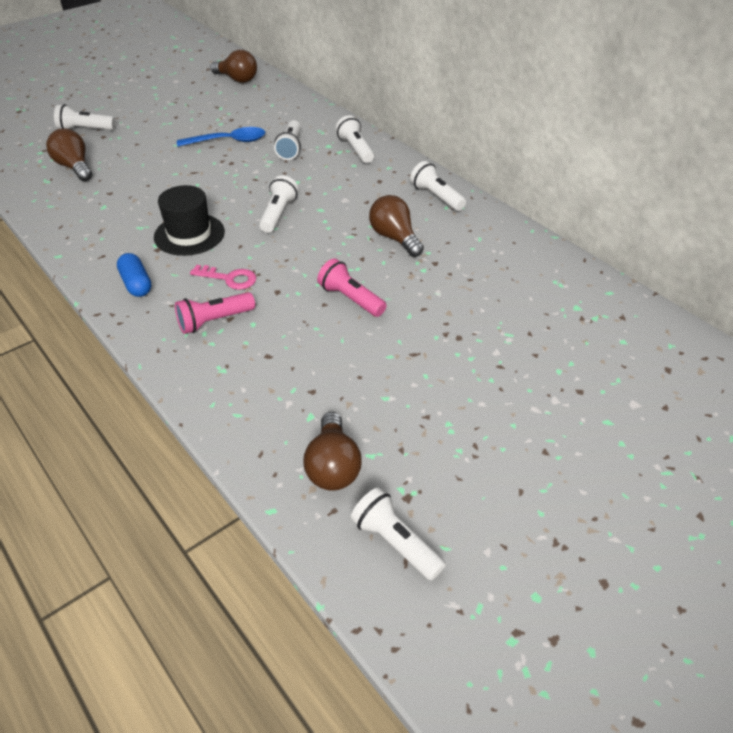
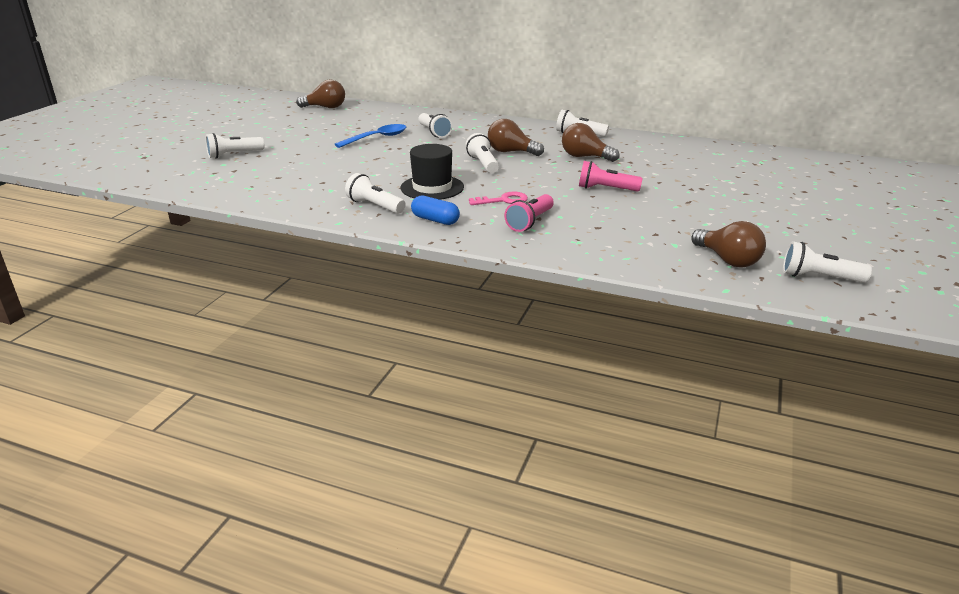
camera: 30 degrees left, 15 degrees down
(74, 167) = (263, 176): brown light bulb -> brown light bulb (511, 152)
(356, 149) = (484, 124): white flashlight -> white flashlight (375, 206)

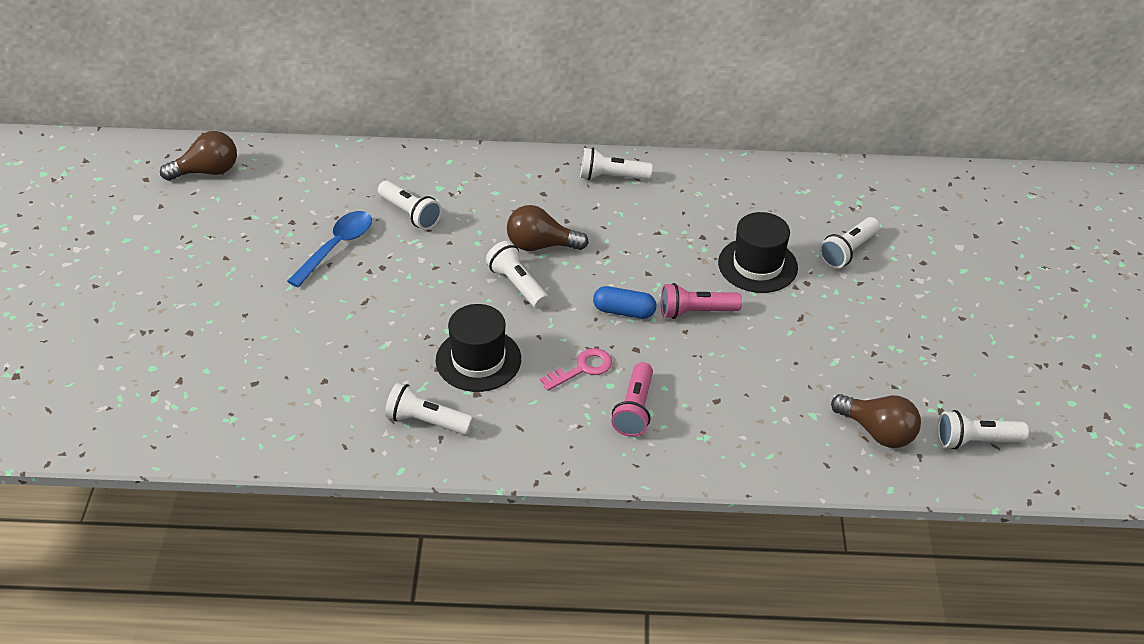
camera: 20 degrees left, 15 degrees up
(234, 155) = (152, 339): white flashlight -> white flashlight (848, 251)
(435, 220) = (519, 434): blue capsule -> blue capsule (624, 311)
(585, 157) = (641, 237): brown light bulb -> none
(666, 177) = (757, 265): none -> black hat

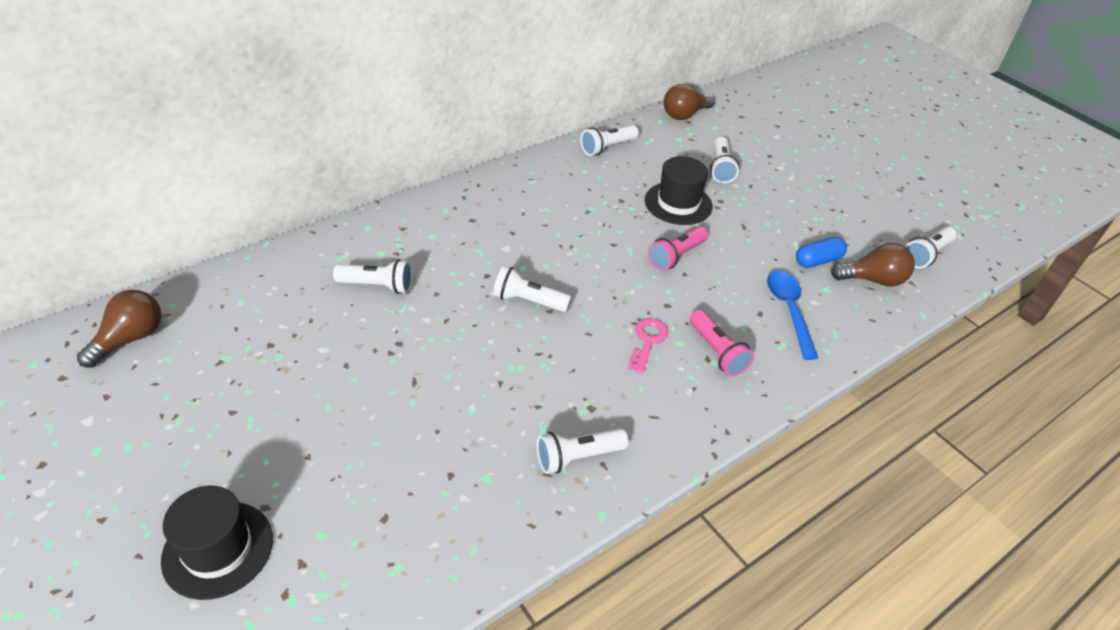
camera: 40 degrees left, 0 degrees up
(336, 247) = (338, 346): blue spoon -> blue spoon (789, 311)
(478, 360) = (563, 379): black hat -> black hat (218, 549)
(540, 245) = (513, 261): brown light bulb -> brown light bulb (684, 115)
(612, 177) = (511, 185): white flashlight -> white flashlight (607, 147)
(624, 311) = (628, 281): blue capsule -> blue capsule (818, 260)

